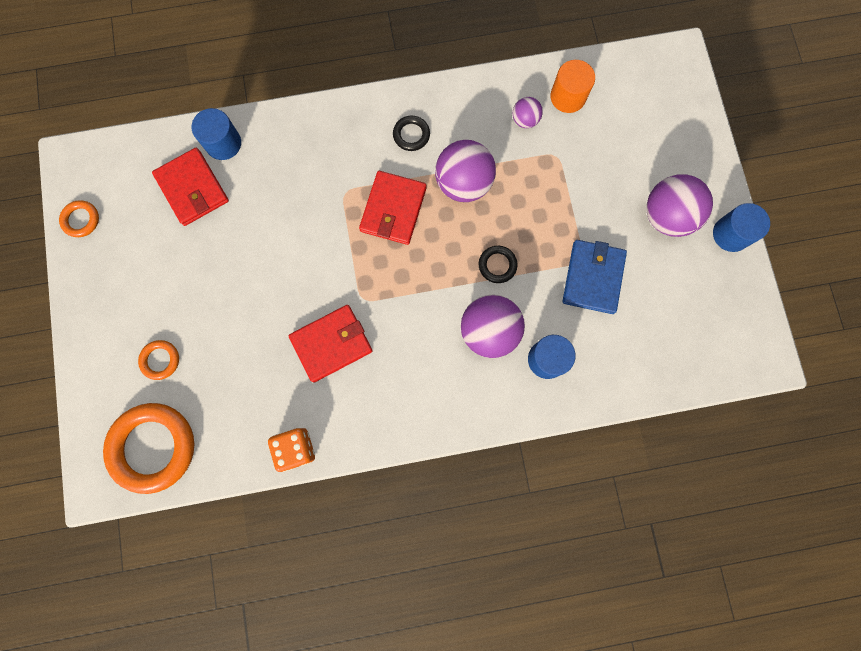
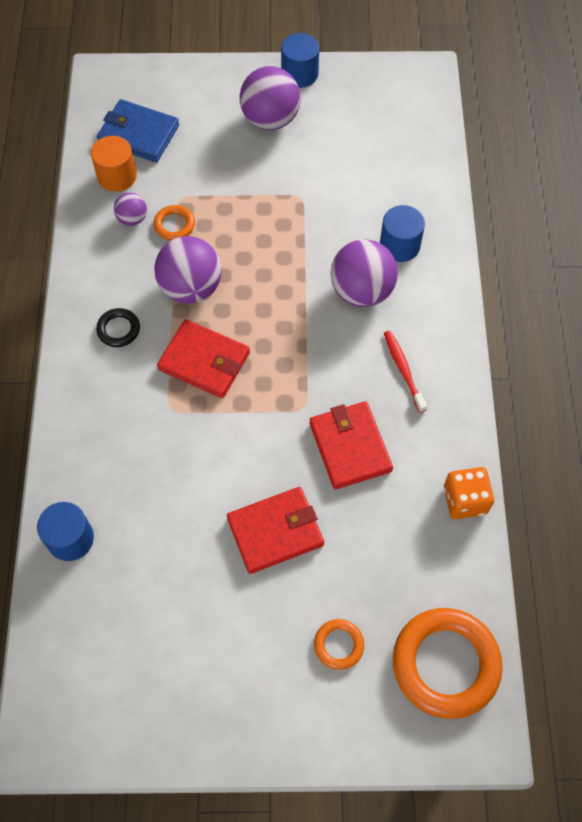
camera: 80 degrees left, 15 degrees down
(81, 220) = (129, 734): orange ring -> orange ring (174, 225)
(192, 188) = (122, 583): red wallet -> red wallet (275, 531)
(414, 380) = (403, 370): none -> red toothbrush
(497, 265) = (291, 271): black ring -> none
(593, 278) = (321, 191): blue wallet -> blue wallet (139, 134)

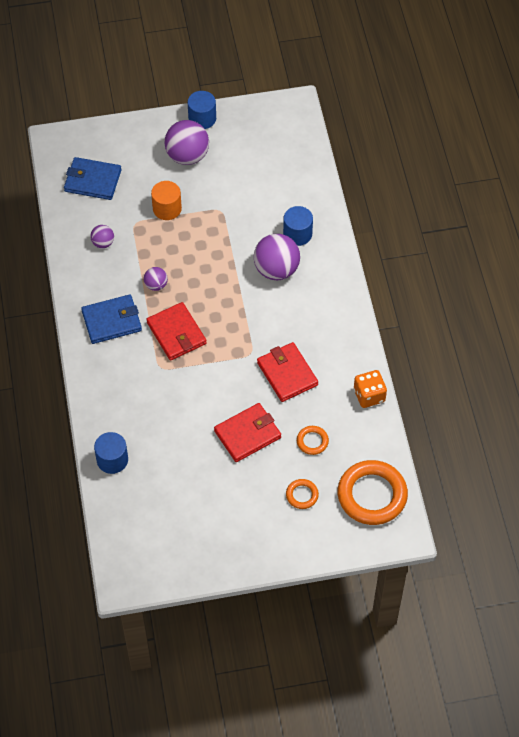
camera: 10 degrees left, 5 degrees down
(117, 176) = (84, 214): orange cylinder -> orange cylinder (167, 208)
(118, 329) = (111, 321): black ring -> blue wallet
(174, 225) = (134, 243): orange ring -> orange ring (312, 441)
(191, 288) = (156, 285): purple ball -> purple ball, size x0.51
(204, 361) = (176, 333): red wallet -> red wallet turned 45 degrees clockwise
(403, 370) = (314, 318): red toothbrush -> none

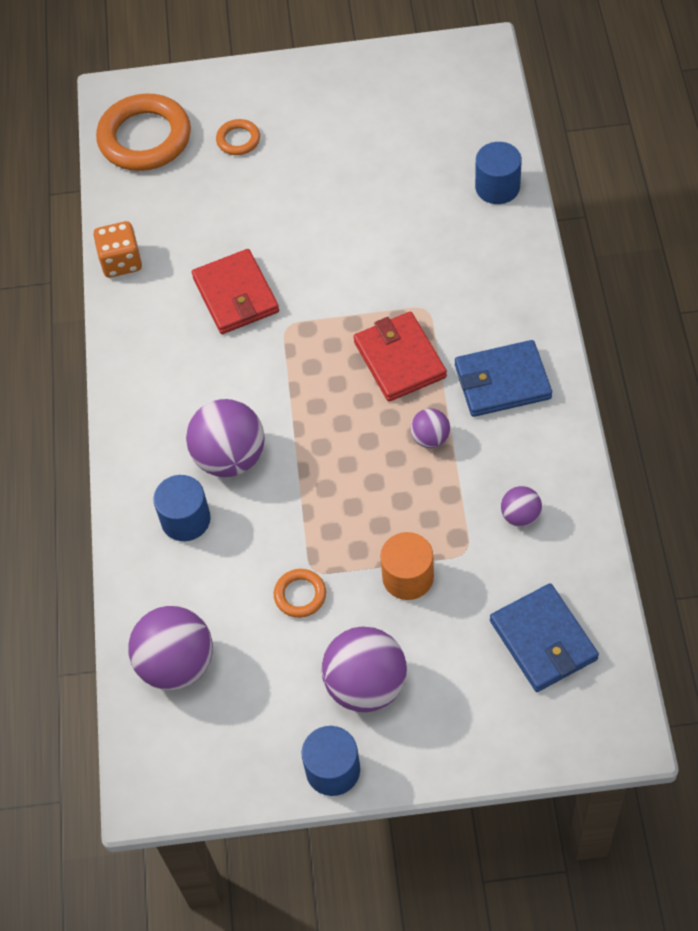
camera: 170 degrees left, 0 degrees up
(93, 181) = (543, 640): blue wallet -> blue wallet turned 45 degrees clockwise
(247, 434) = (303, 215): red wallet -> none
(290, 161) = (177, 664): none -> purple ball
(312, 441) = (213, 204): orange ring -> orange ring (300, 595)

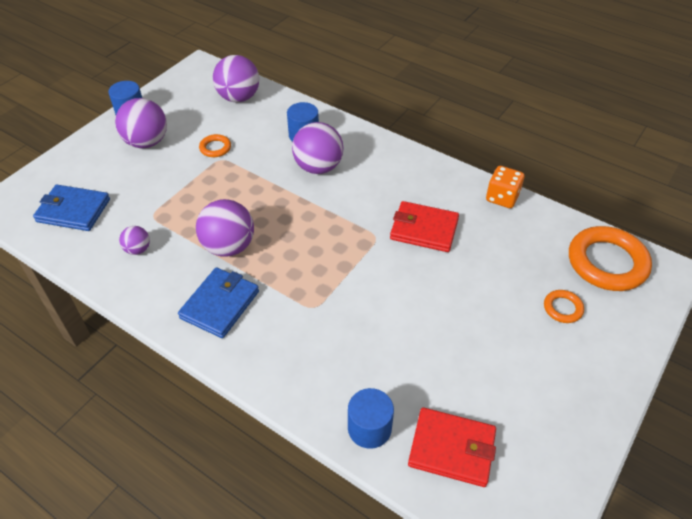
camera: 125 degrees right, 10 degrees down
(399, 359) = (293, 269): red wallet -> red wallet (451, 448)
(408, 577) = (171, 187): orange cylinder -> none
(430, 438) = (229, 247): purple ball -> purple ball, size x1.95

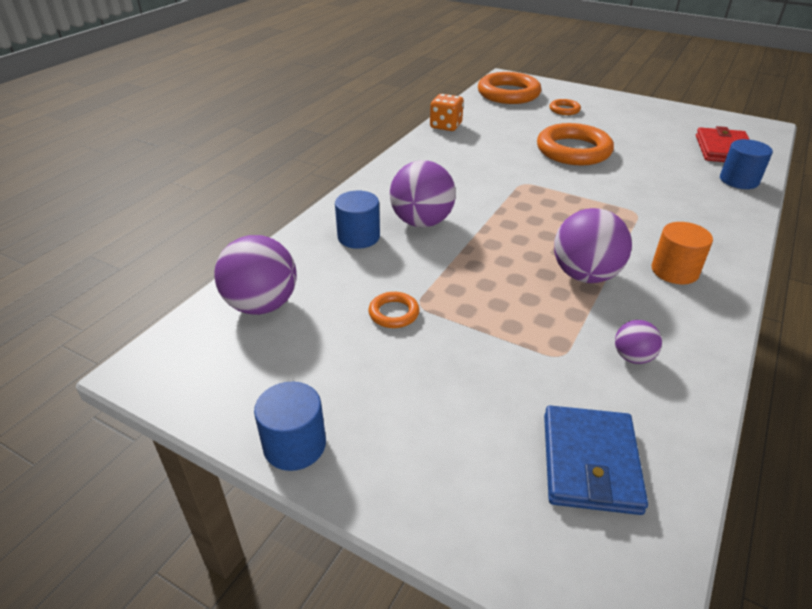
camera: 95 degrees left, 10 degrees down
(147, 142) = (387, 399): purple ball -> none
(220, 305) = (674, 271): blue wallet -> orange cylinder
(424, 229) = (502, 160): red wallet -> none
(446, 290) = (573, 150): none -> orange ring

